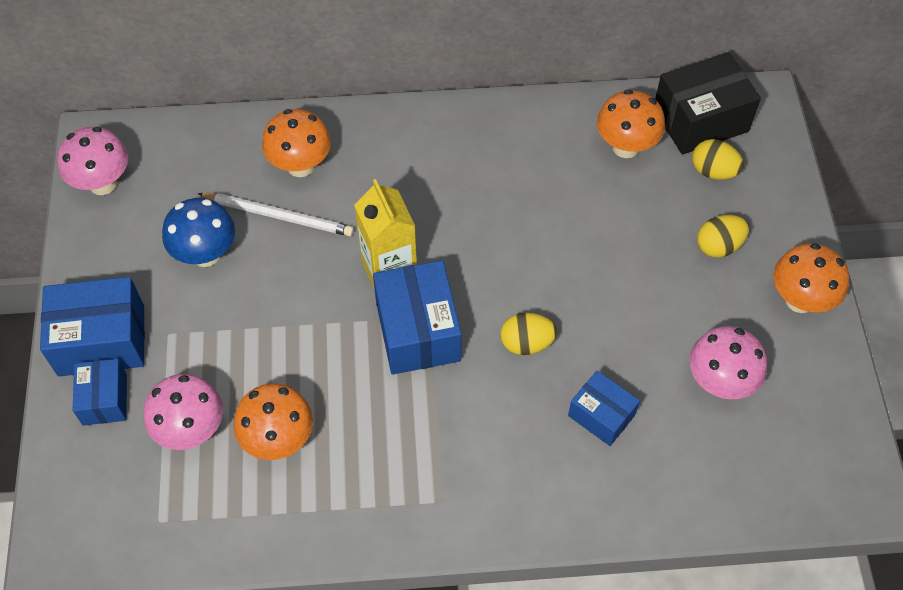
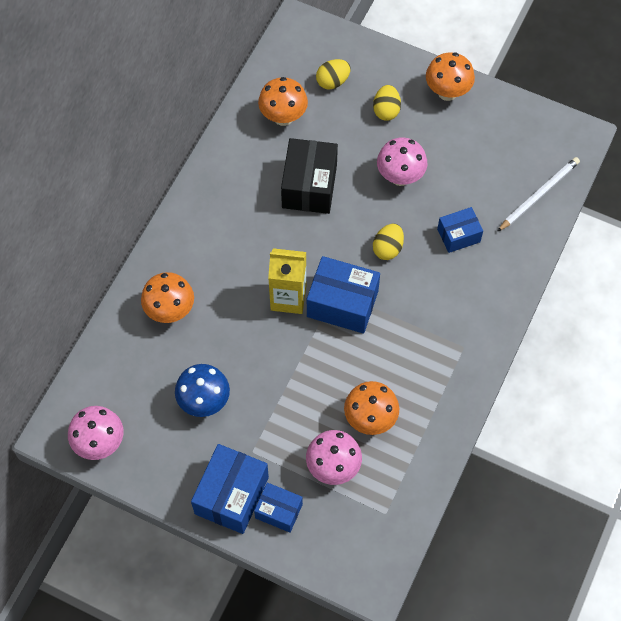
camera: 60 degrees left, 5 degrees up
(279, 216) = (203, 343): white pencil -> white pencil (539, 195)
(700, 120) = (290, 65): black box -> black box (309, 186)
(719, 382) = (474, 164): pink mushroom -> pink mushroom (400, 177)

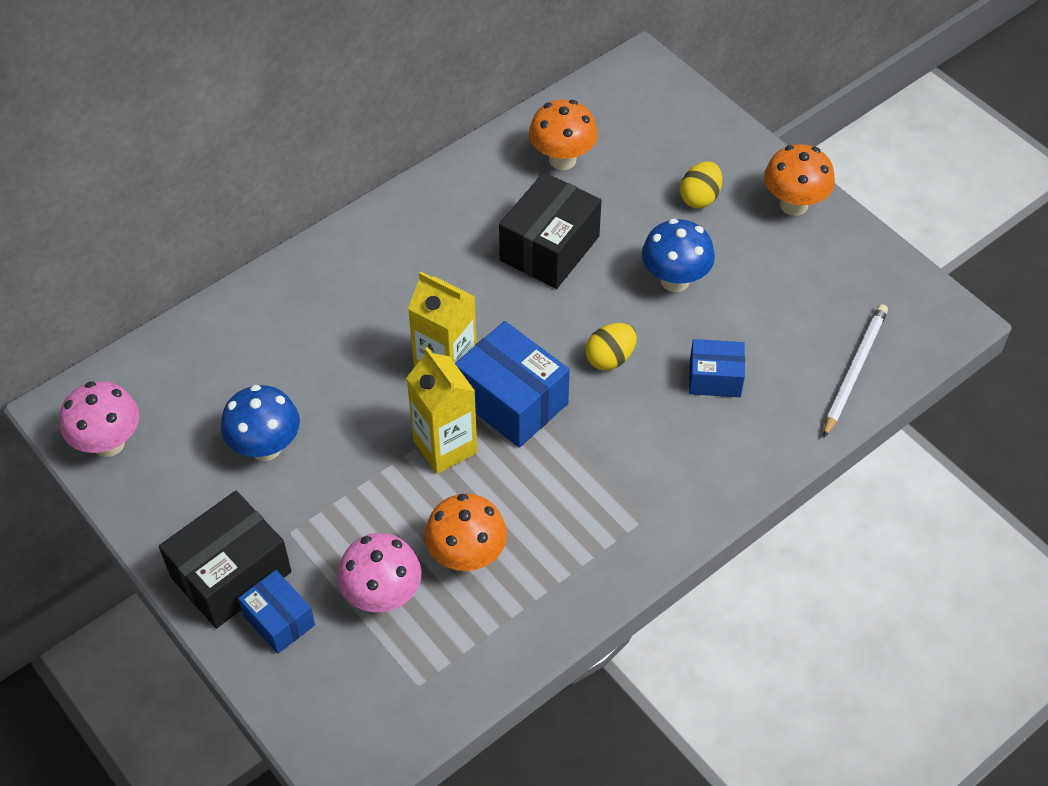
camera: 25 degrees right, 10 degrees down
(170, 311) = (289, 325): orange mushroom -> none
(231, 495) = (231, 574): blue box -> black box
(317, 352) = (445, 447): none -> yellow carton
(332, 81) = (648, 142): yellow egg -> none
(400, 177) = (675, 280): pink mushroom -> blue mushroom
(539, 195) = (854, 370): white pencil -> white pencil turned 45 degrees counterclockwise

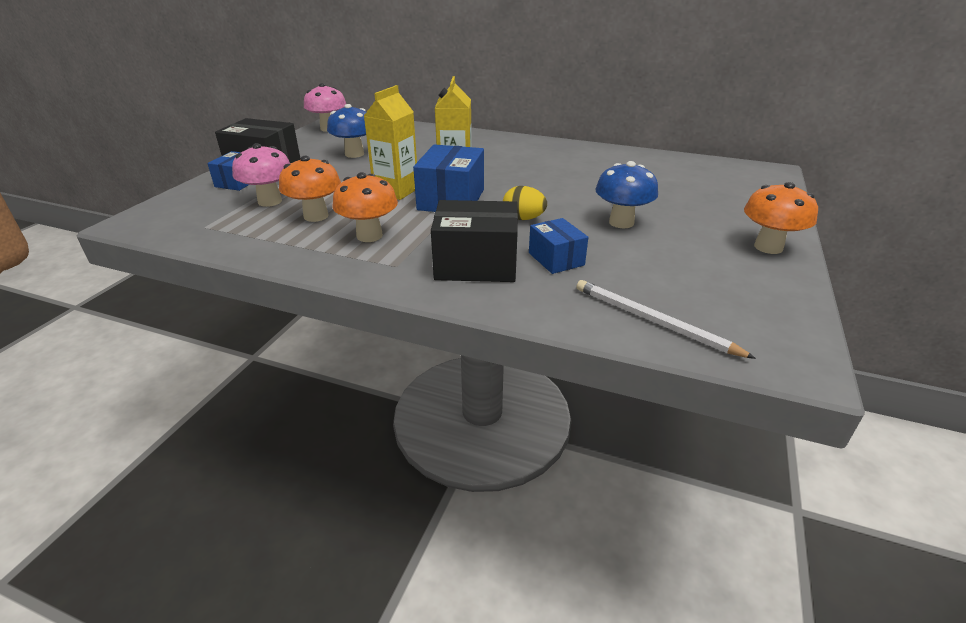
camera: 60 degrees right, 20 degrees down
(549, 248) = (583, 181): black box -> black box (476, 264)
(562, 159) = (655, 169): orange mushroom -> orange mushroom (369, 236)
(700, 198) = (706, 213): yellow egg -> none
(854, 370) = (653, 321): white pencil -> white pencil turned 135 degrees counterclockwise

